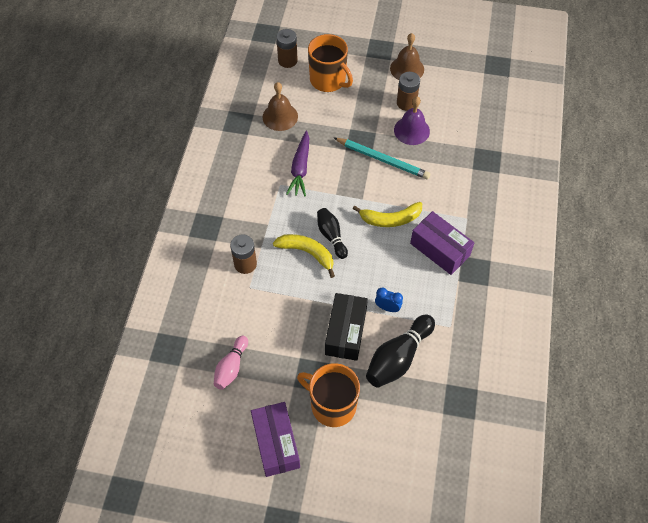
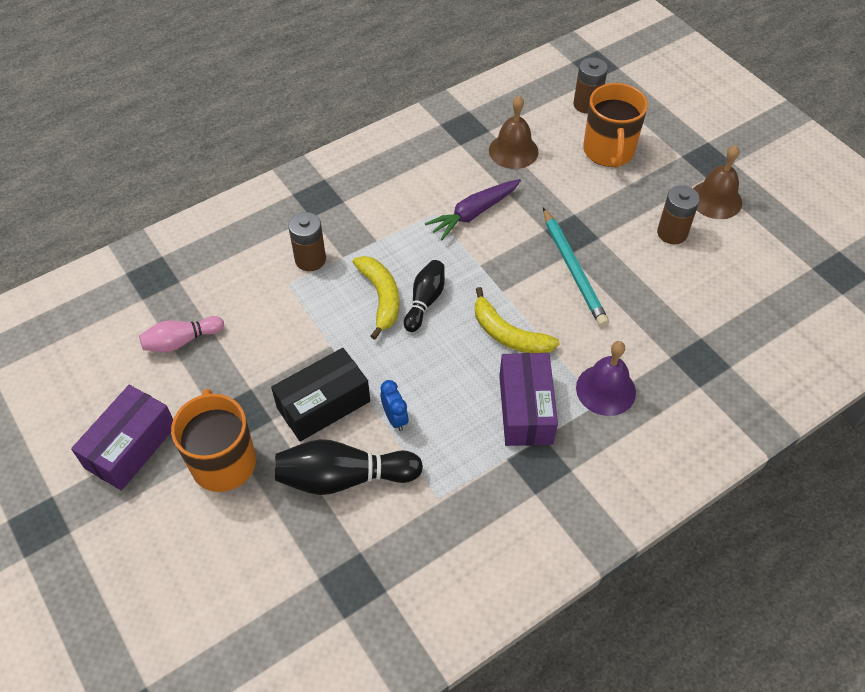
camera: 45 degrees right, 5 degrees down
(411, 130) = (644, 265): purple bell -> purple bell (605, 390)

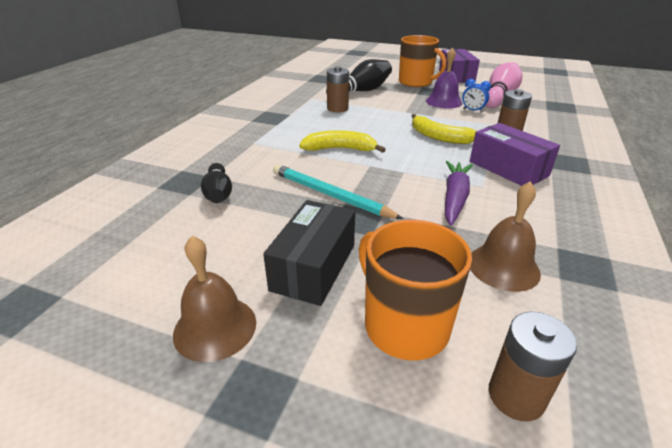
camera: 145 degrees right, 20 degrees down
(181, 341) = (499, 97): pink bowling pin -> pink bowling pin, size x1.59
(323, 404) = (402, 102): black box -> black box (313, 267)
(395, 418) = (362, 108): blue clock -> blue clock (472, 110)
(425, 301) = (411, 144): black bowling pin -> black bowling pin (218, 193)
(525, 409) = (296, 129): purple box -> purple box (508, 169)
(605, 390) = (252, 148): purple bell -> purple bell (444, 101)
(672, 233) = (255, 260): brown battery -> brown battery (337, 108)

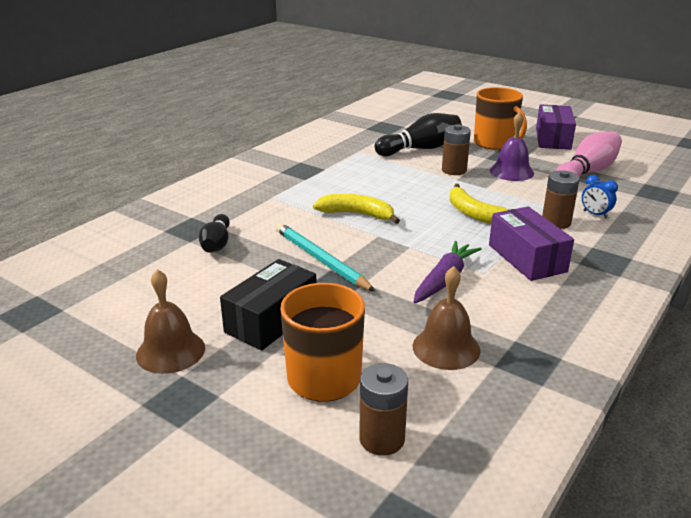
camera: 15 degrees right, 5 degrees down
(337, 108) = (381, 167): brown battery -> brown battery (454, 170)
(472, 110) = (538, 187): blue clock -> blue clock (595, 214)

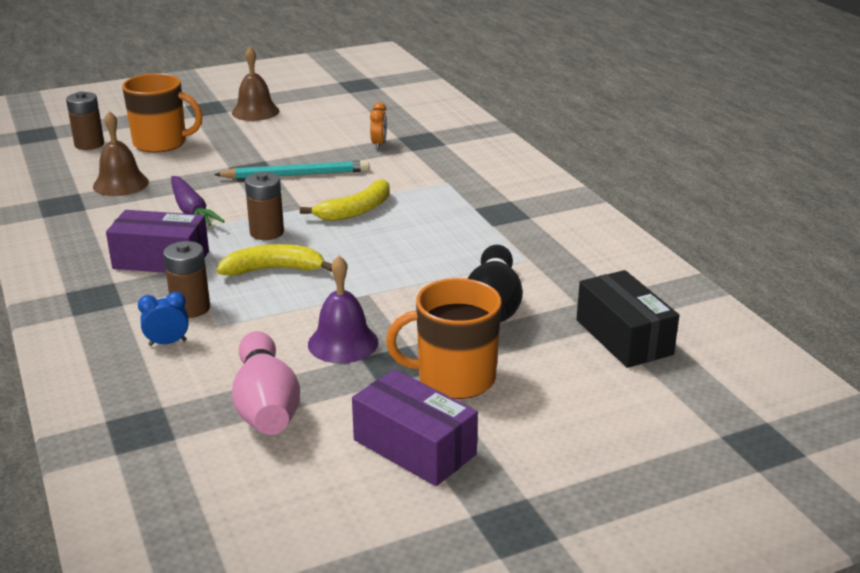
camera: 120 degrees right, 0 degrees up
(216, 244) = (379, 144): black bowling pin -> orange clock
(271, 320) = (242, 142): black box -> black box (624, 337)
(454, 170) = (396, 302): brown battery -> brown battery (267, 232)

